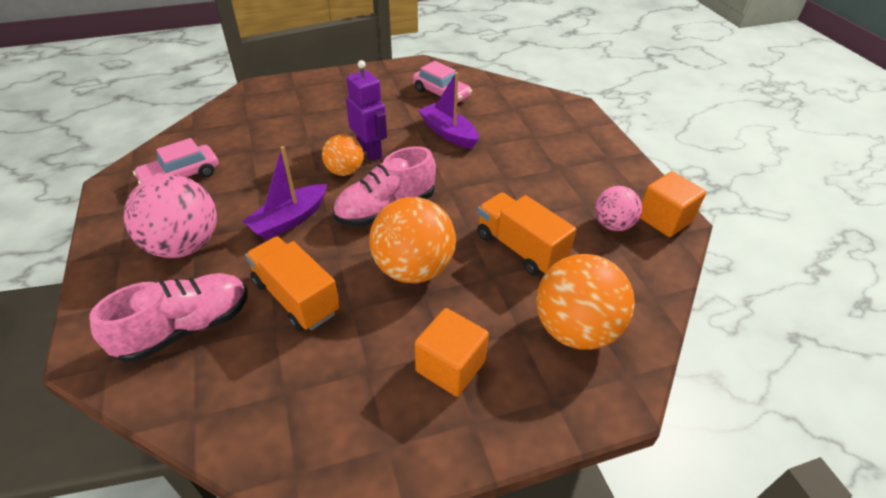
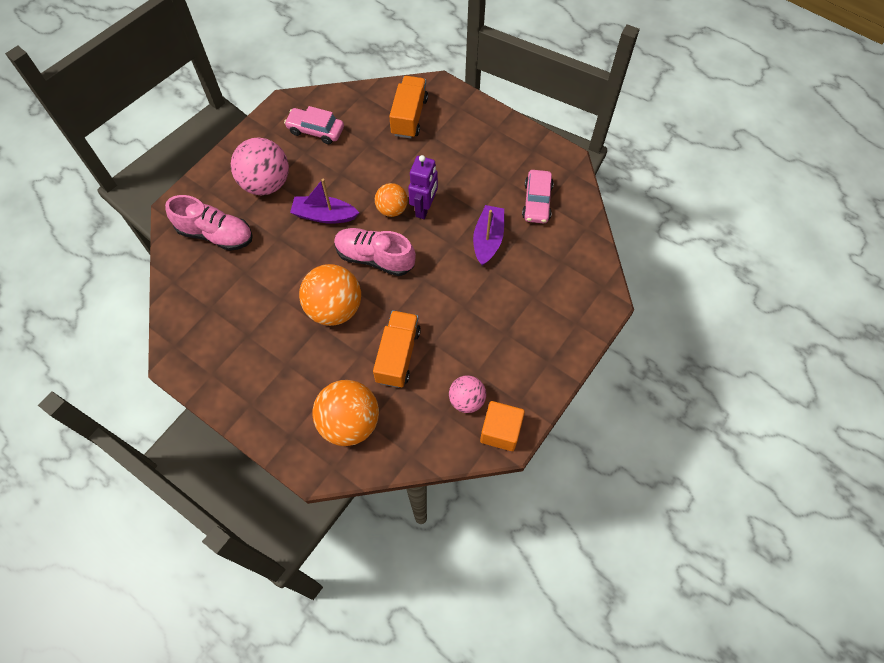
camera: 55 degrees right, 20 degrees up
(296, 297) = (270, 266): orange truck -> orange truck (409, 116)
(450, 366) = (277, 372): orange cube -> none

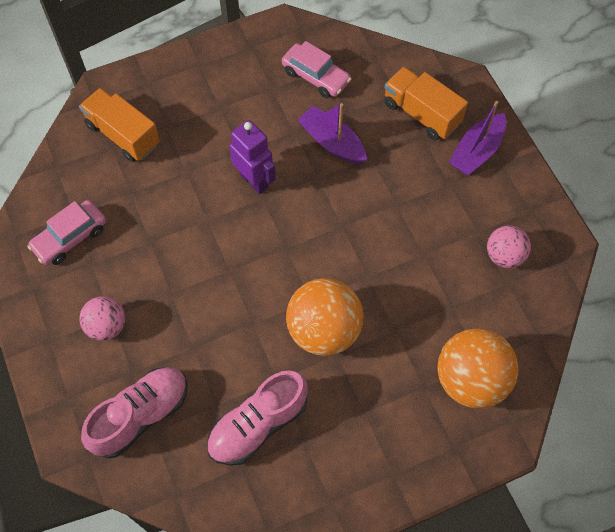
camera: 60 degrees left, 0 degrees up
(266, 183) = (107, 326): pink ball -> pink ball, size x0.59
(324, 215) = (196, 284): purple boat -> purple boat (476, 151)
(375, 258) = (285, 259): pink shoe -> pink shoe (258, 424)
(392, 209) = (234, 212): orange ball -> none
(398, 355) = (418, 294): orange truck -> orange truck (421, 114)
(500, 431) = (553, 243): orange cube -> none

